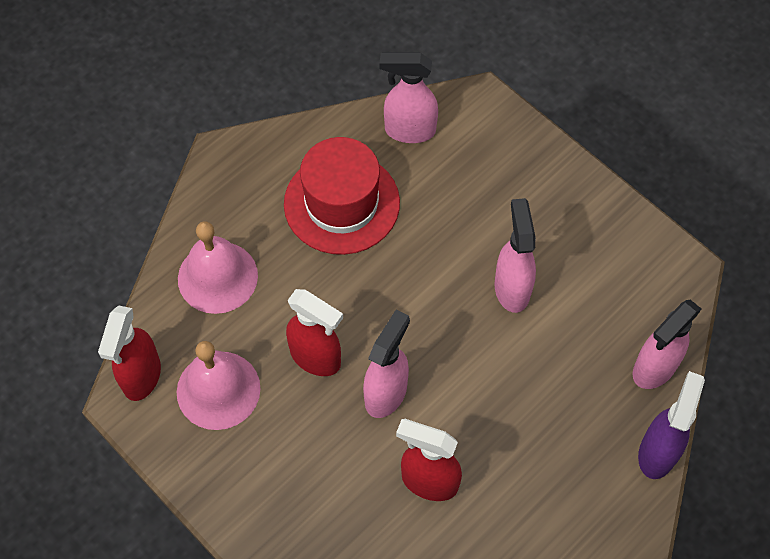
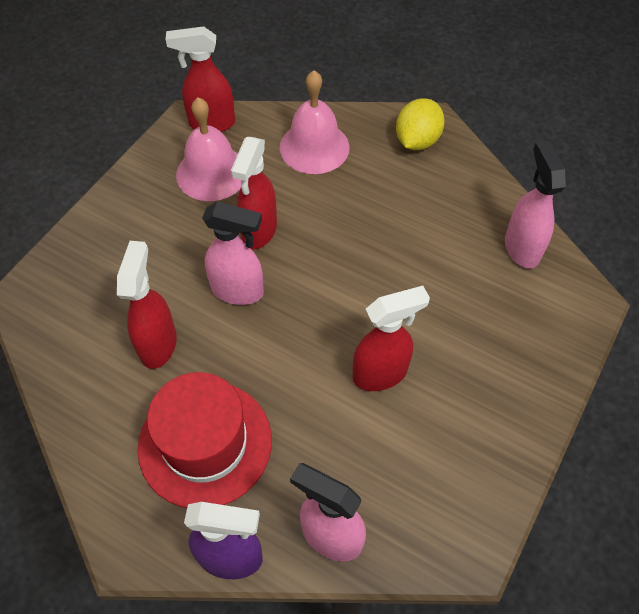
camera: 75 degrees right, 5 degrees down
(245, 176) = (417, 141): none -> yellow lemon
(341, 203) = (419, 214): red hat -> red hat (205, 443)
(512, 288) = (381, 374): pink spray bottle -> red spray bottle

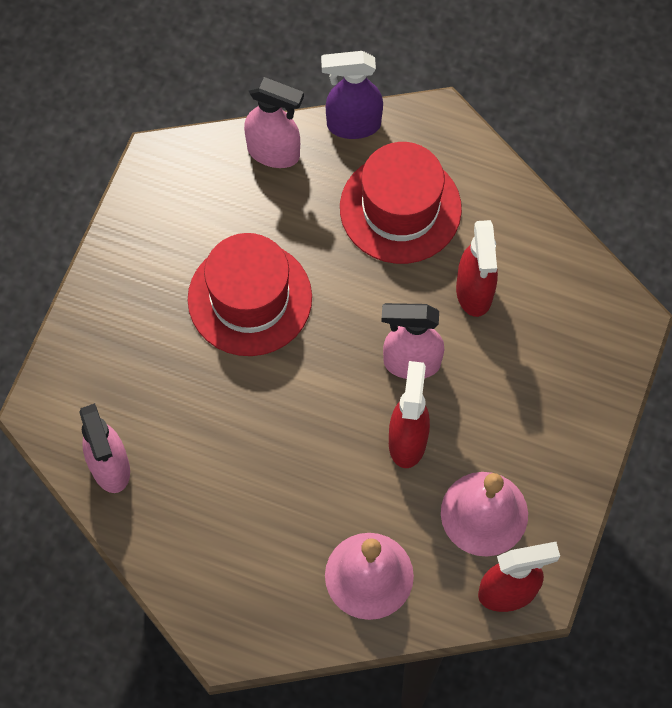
camera: 170 degrees right, 10 degrees up
(381, 374) = (250, 298): red spray bottle -> red hat
(417, 141) = (241, 608): yellow lemon -> none

